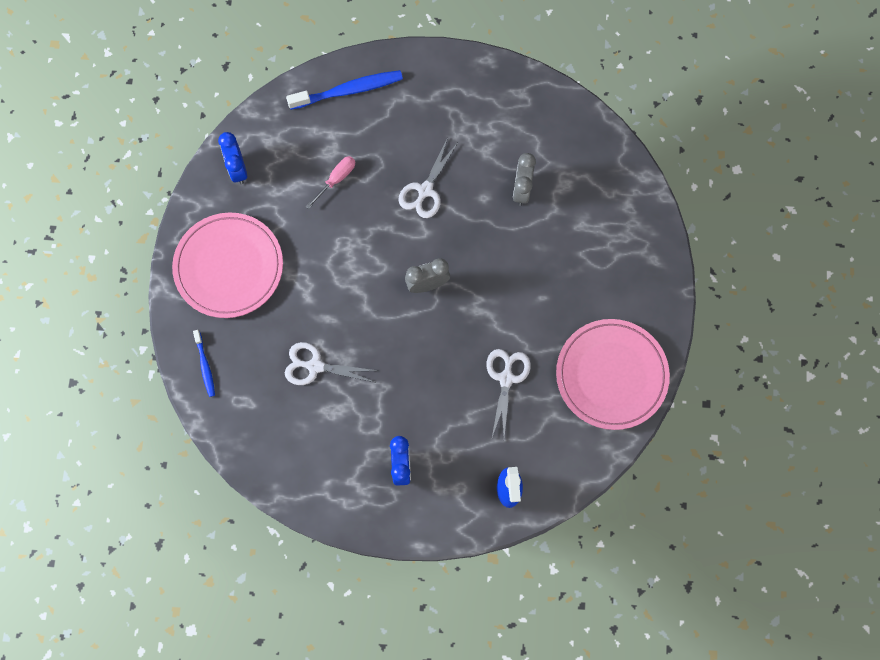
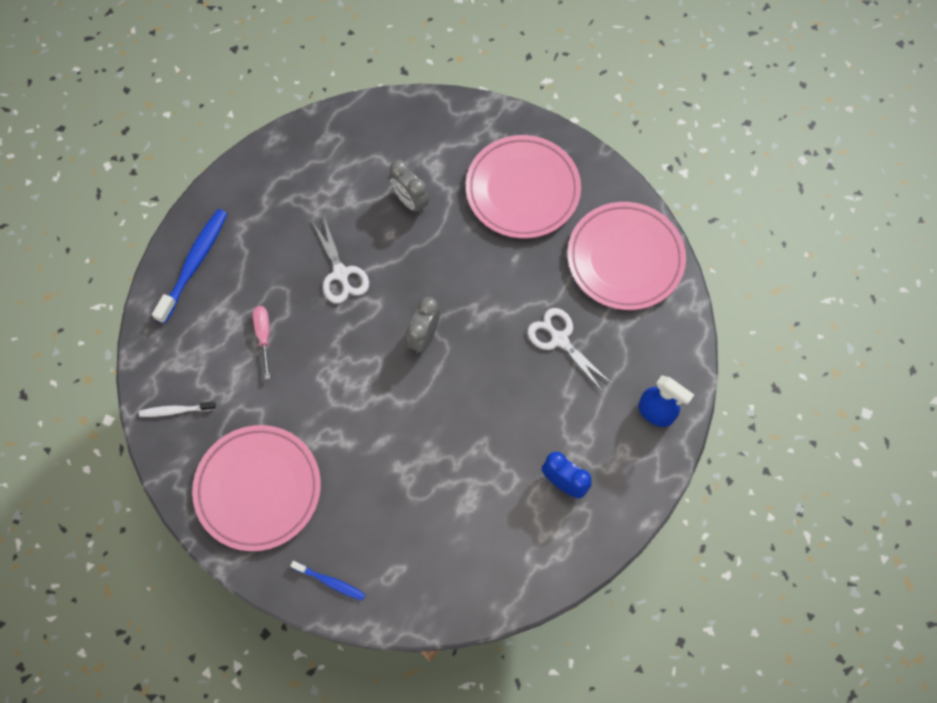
camera: 50 degrees left, 5 degrees down
(238, 169) = (176, 410): blue clock -> white toothbrush
(315, 366) = (415, 485): white scissors -> none
(601, 259) = (522, 190): none -> pink plate

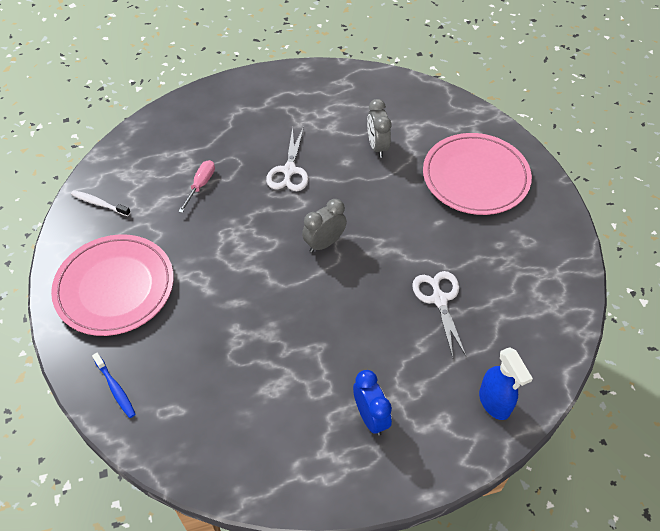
camera: 30 degrees right, 15 degrees down
(194, 264) = (187, 118): blue toothbrush -> none
(625, 258) = (537, 265): pink plate -> none

